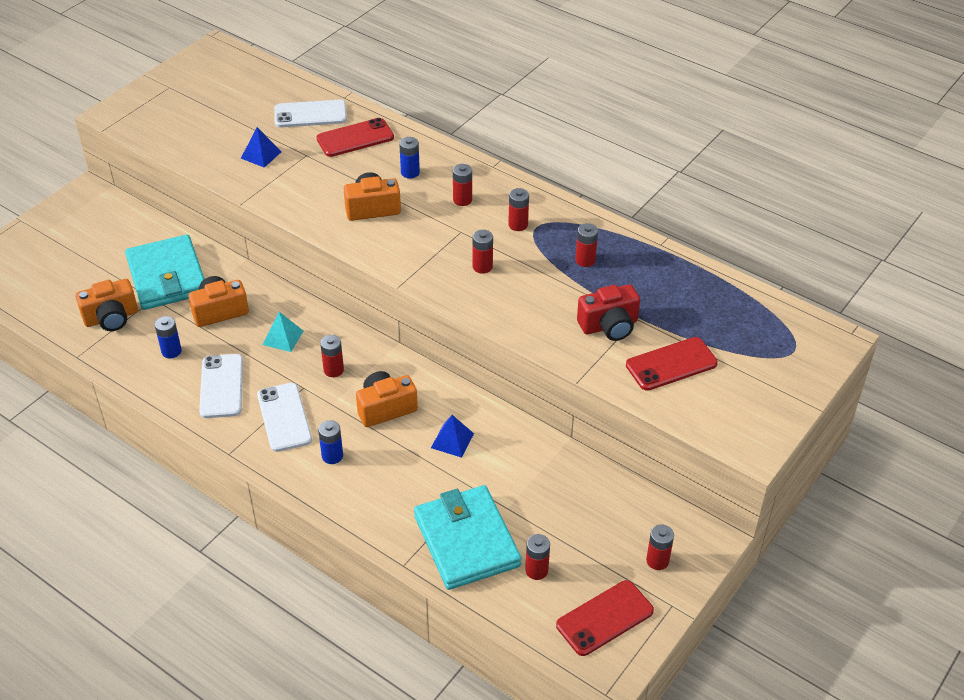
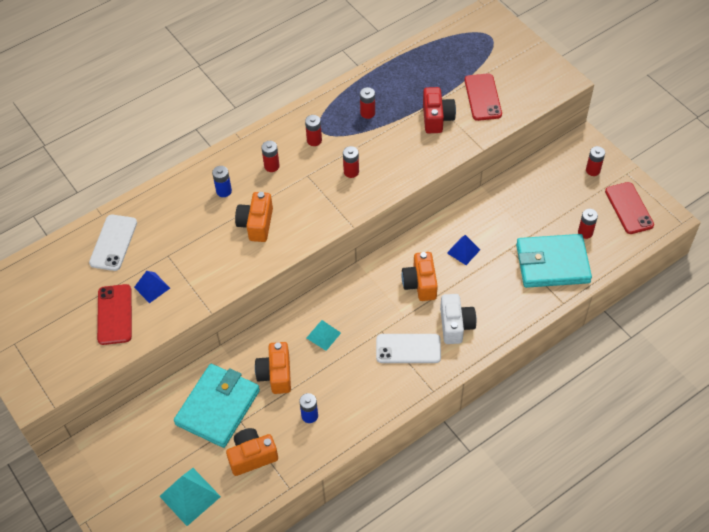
camera: 70 degrees left, 10 degrees up
(57, 283) = (190, 496): none -> turquoise pyramid
(111, 318) = (252, 456): orange camera -> orange camera turned 105 degrees counterclockwise
(167, 276) = (218, 407): turquoise wallet -> turquoise wallet turned 60 degrees counterclockwise
(221, 386) = (361, 385): white phone -> none
(332, 456) = (455, 325): blue battery -> white camera
(333, 370) = (370, 308): red battery -> none
(355, 138) = (162, 218): red phone -> red phone (114, 314)

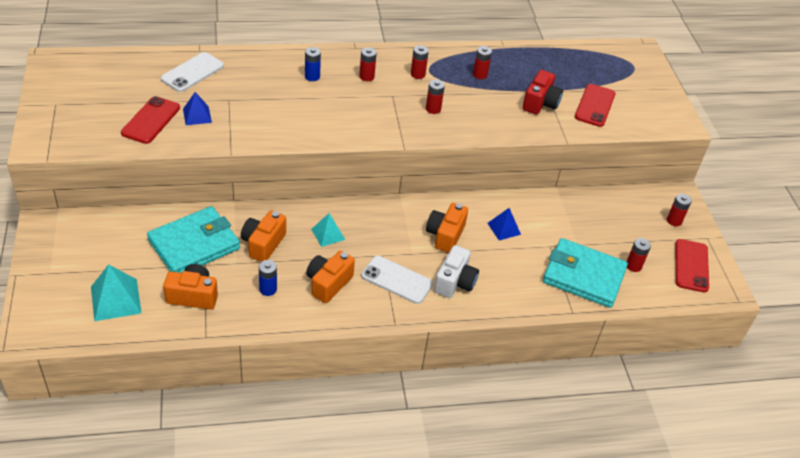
camera: 20 degrees right, 10 degrees down
(256, 224) = (320, 110): orange camera -> orange camera (328, 283)

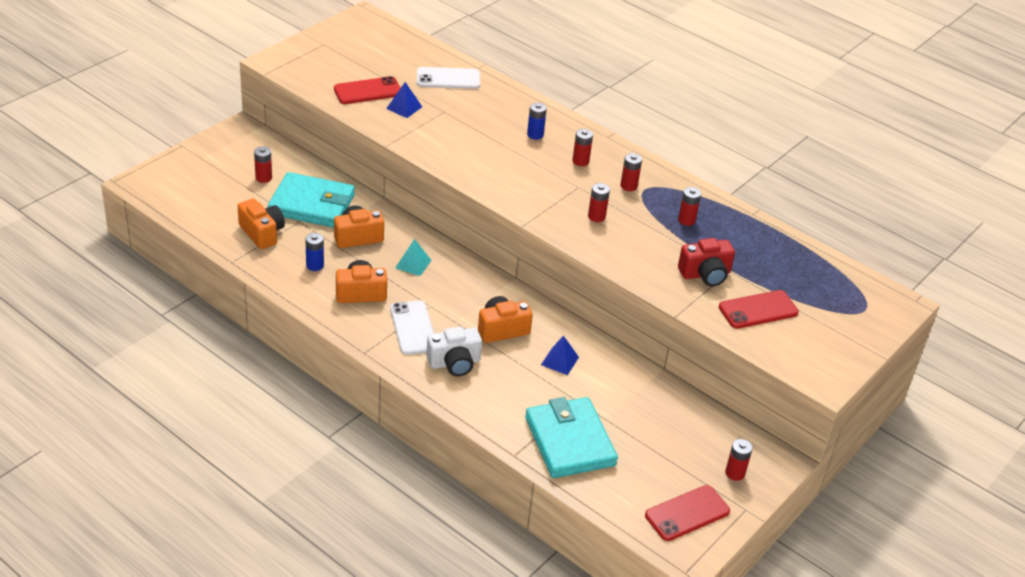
camera: 50 degrees right, 5 degrees down
(115, 300) = (214, 200): turquoise pyramid -> none
(633, 266) = (629, 470): red battery -> red battery (263, 178)

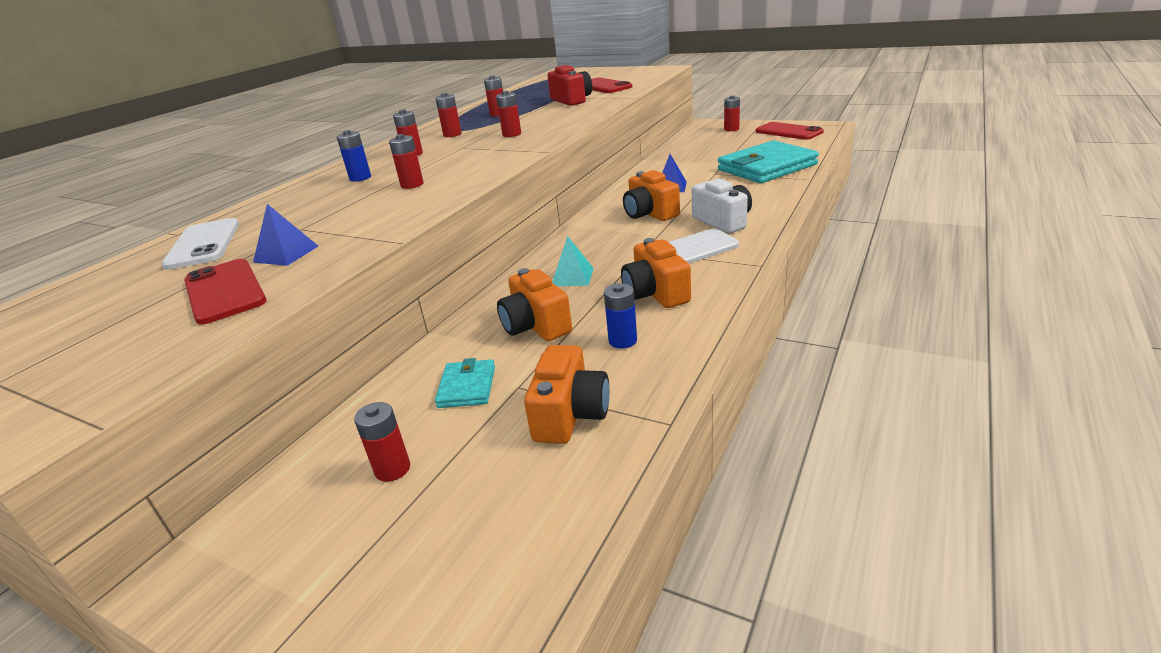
camera: 95 degrees left, 10 degrees down
(262, 233) = (570, 415): orange camera -> orange camera turned 150 degrees clockwise
(312, 204) = (467, 387): turquoise wallet -> turquoise wallet, size x0.47
(494, 156) = (412, 185): none -> red battery

